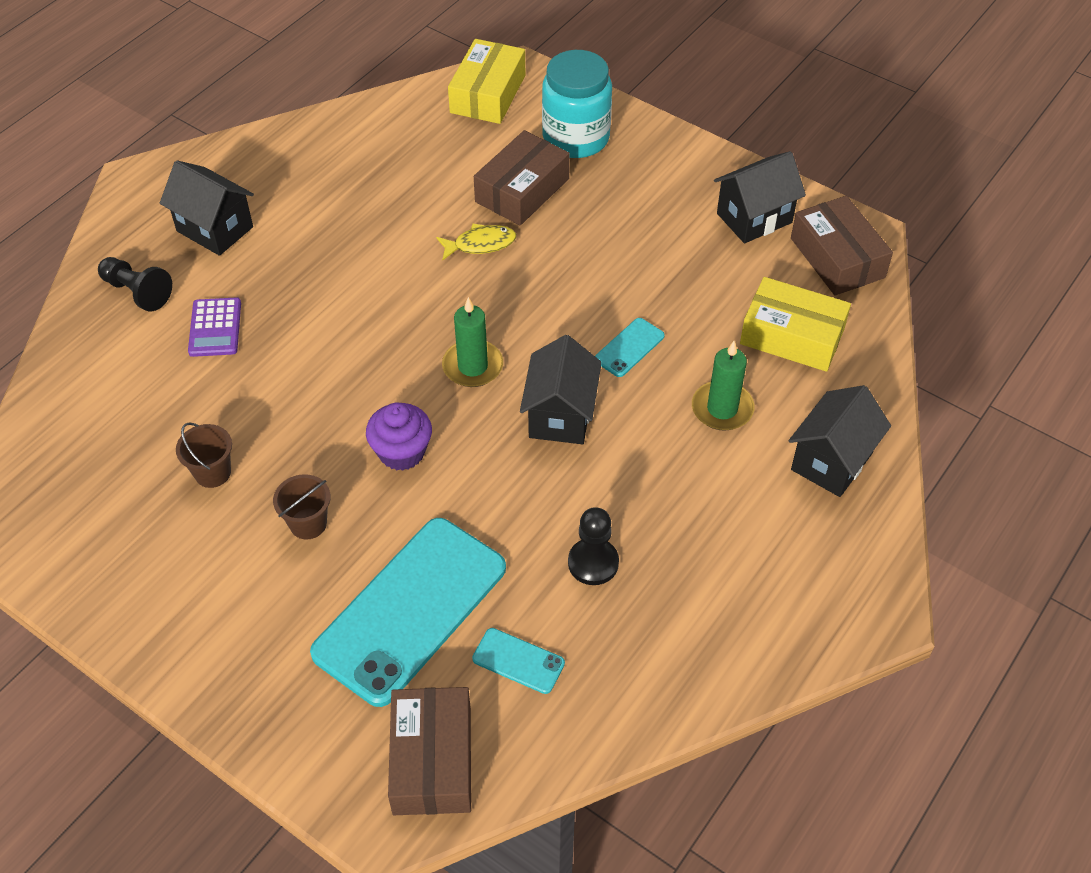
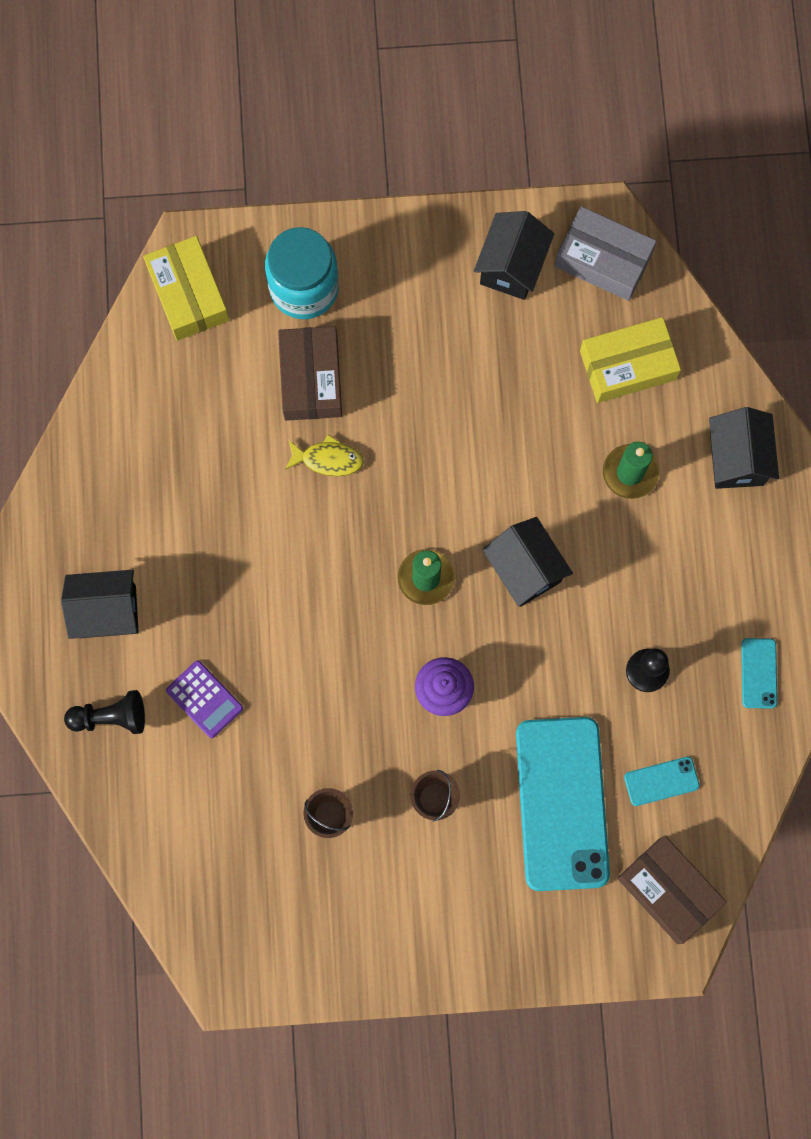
camera: 40 degrees left, 25 degrees up
(480, 244) = (328, 459): yellow fish -> yellow fish turned 60 degrees clockwise
(629, 347) = (522, 470): turquoise phone -> turquoise phone (758, 673)
(837, 258) = (603, 260): brown box -> grey box

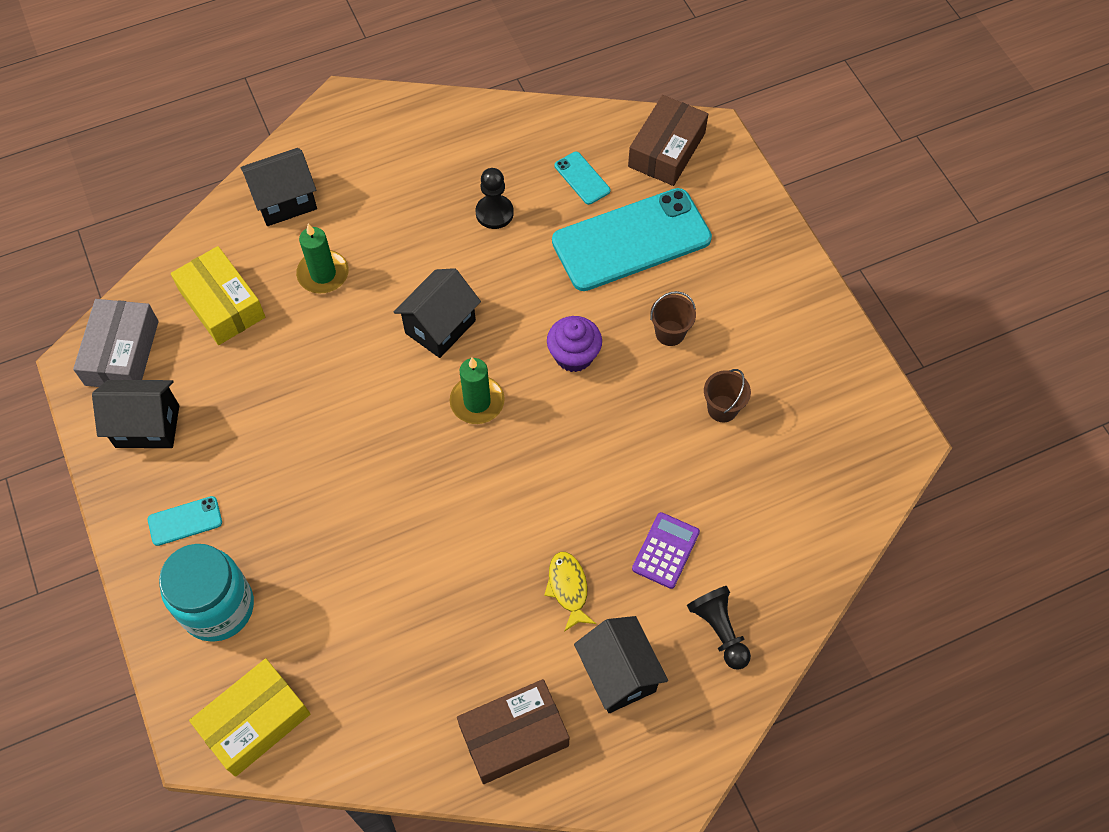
camera: 110 degrees left, 15 degrees down
(311, 378) = (313, 567): brown box -> brown box (514, 735)
(328, 459) = (391, 522): yellow fish -> yellow fish (568, 588)
(758, 673) = (466, 138): turquoise phone -> turquoise phone (185, 521)

